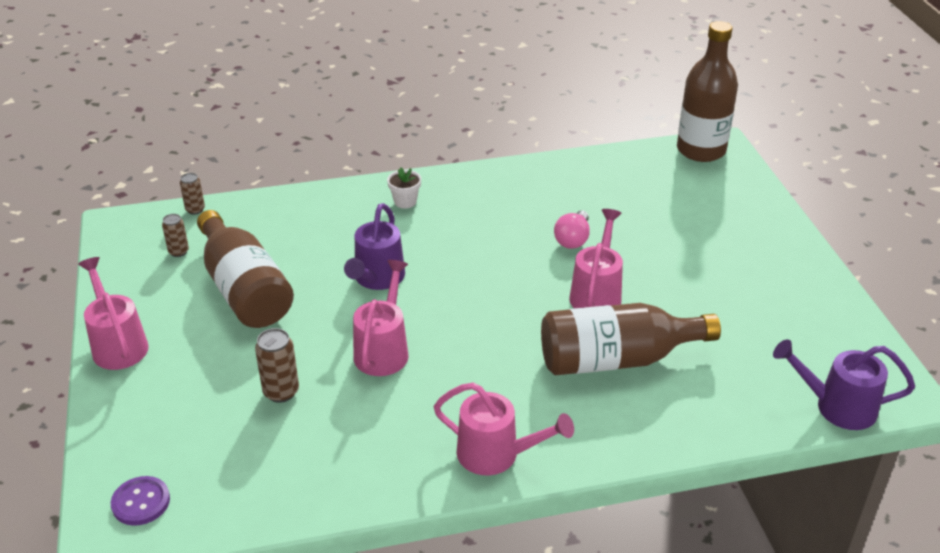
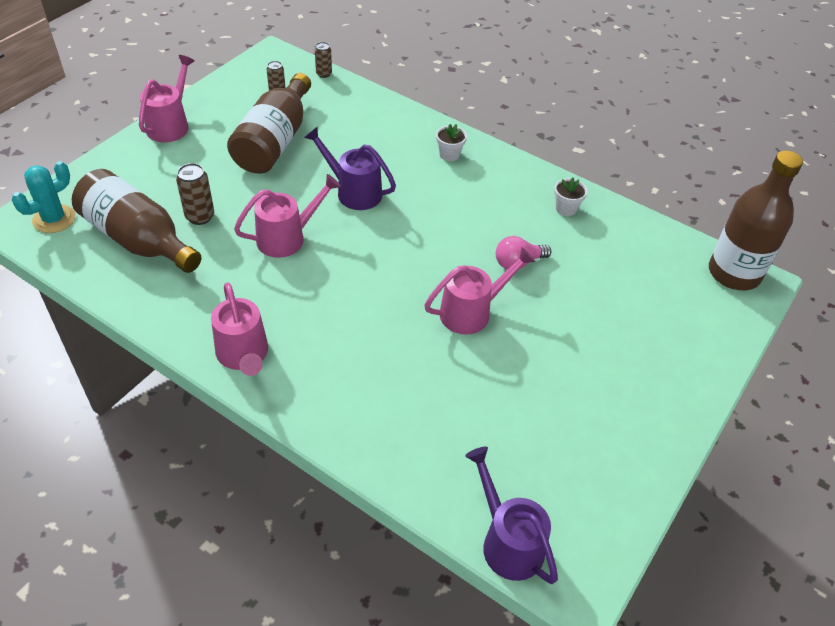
camera: 45 degrees right, 10 degrees up
(141, 502) = (54, 219): purple button -> turquoise cactus
(377, 279) = (353, 191): purple watering can -> purple watering can turned 60 degrees clockwise
(545, 182) = (566, 208): none -> white flower pot
(616, 359) = (410, 365): brown bottle -> brown bottle (138, 239)

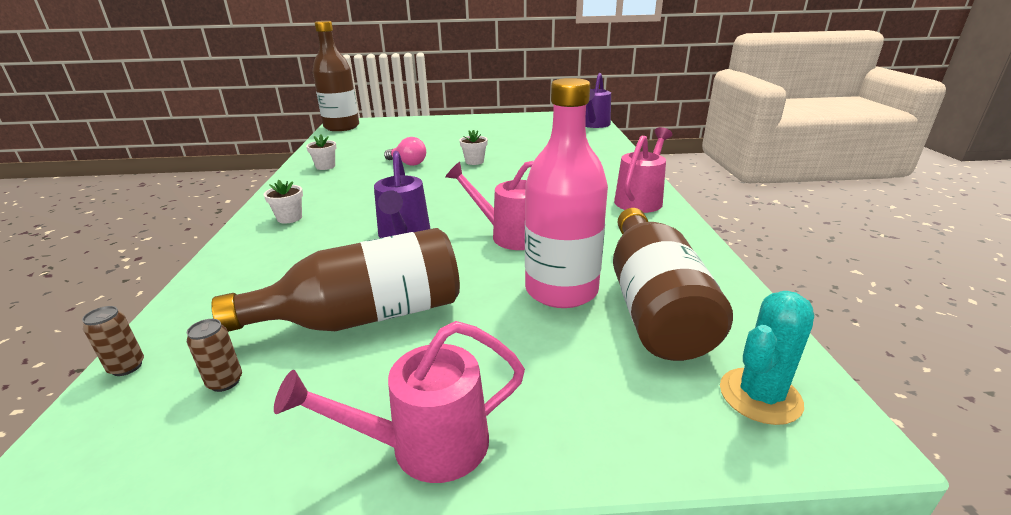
camera: 125 degrees left, 20 degrees down
(54, 219) = (760, 396): turquoise cactus -> turquoise cactus turned 45 degrees counterclockwise
(200, 216) = (561, 290): brown can -> pink bottle
(472, 311) = (474, 161): pink watering can -> white flower pot

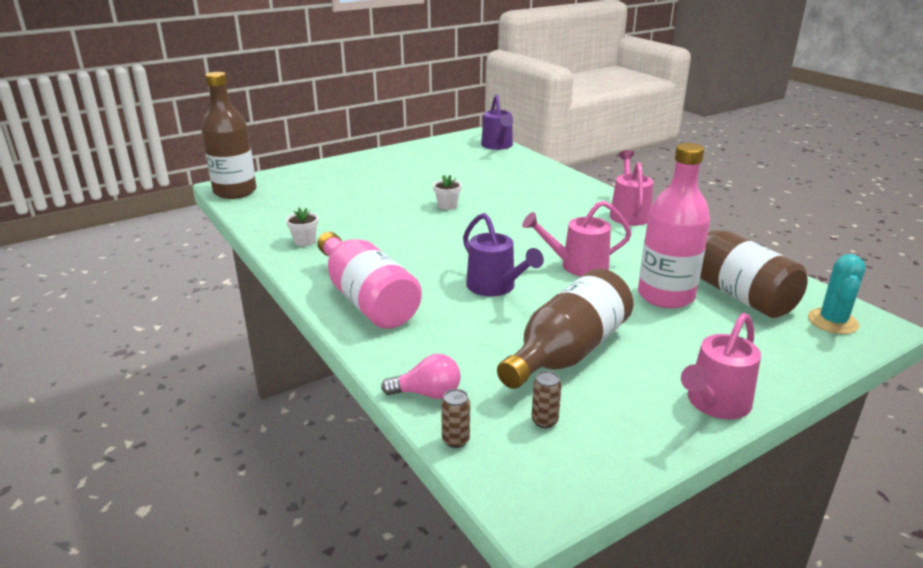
camera: 30 degrees left, 0 degrees up
(289, 218) = (367, 299): white flower pot -> pink bottle
(408, 163) = (386, 220): pink light bulb -> pink light bulb (427, 394)

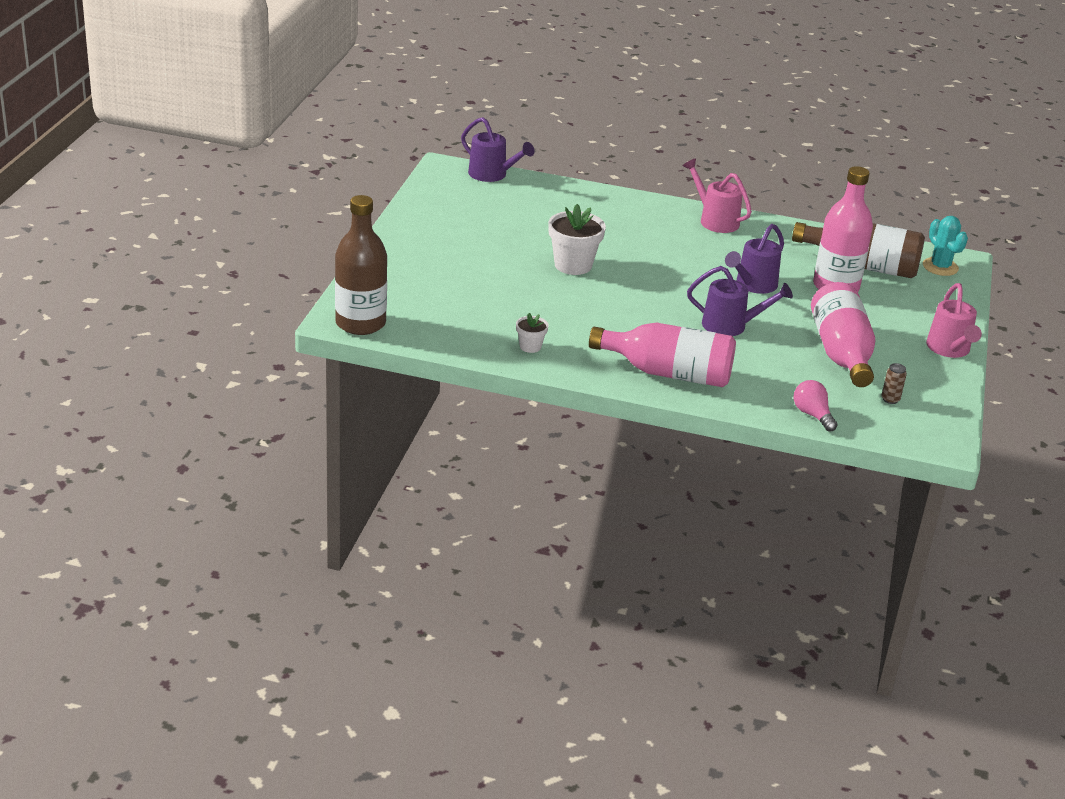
camera: 45 degrees left, 5 degrees up
(427, 394) = (812, 415): pink light bulb -> pink light bulb turned 75 degrees counterclockwise
(447, 206) = (573, 265): white flower pot -> white flower pot, size x1.89
(455, 440) = (867, 431): brown can -> none
(567, 352) = (841, 353): brown bottle -> pink bottle
(577, 266) = (752, 285): pink watering can -> purple watering can

